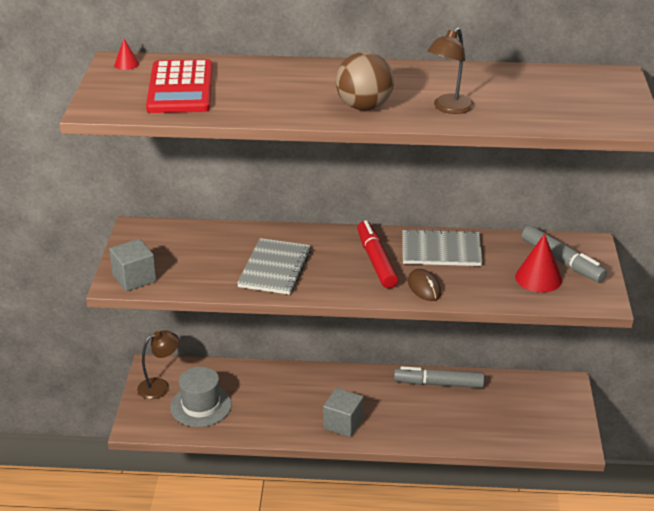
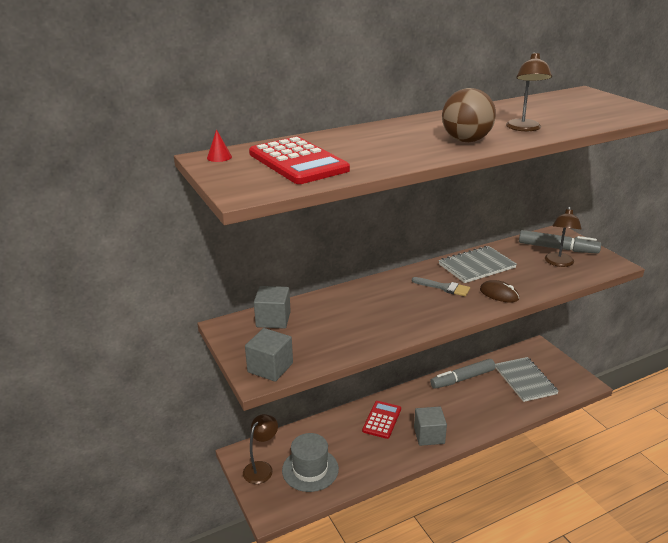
camera: 30 degrees left, 5 degrees down
(181, 236) = (273, 319): none -> grey cube
(274, 268) = (377, 318): grey notebook -> grey notebook (525, 380)
(311, 390) = (382, 420): none -> red calculator
(376, 261) = (444, 287): red marker -> grey brush
(538, 278) = (559, 263): red cone -> brown lamp

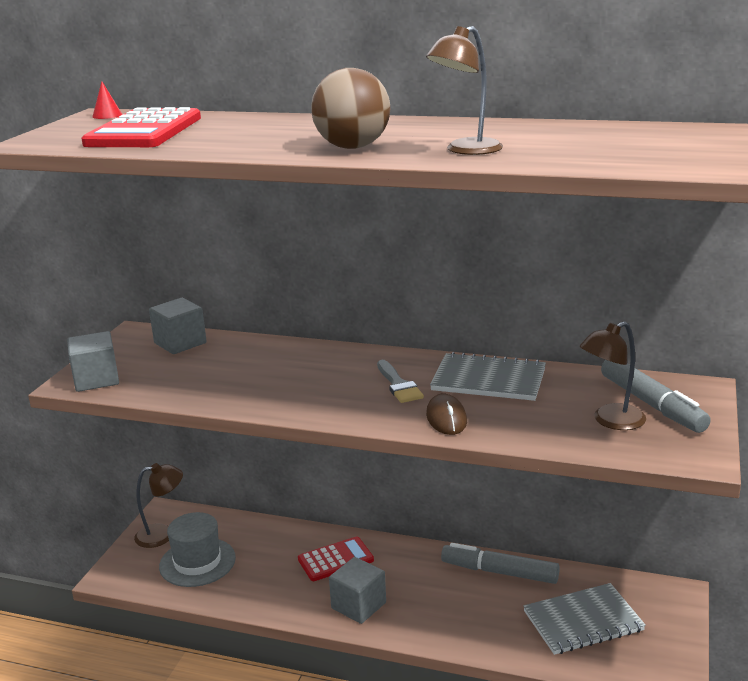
camera: 45 degrees right, 5 degrees down
(525, 380) = (583, 621): grey notebook -> grey notebook turned 45 degrees clockwise

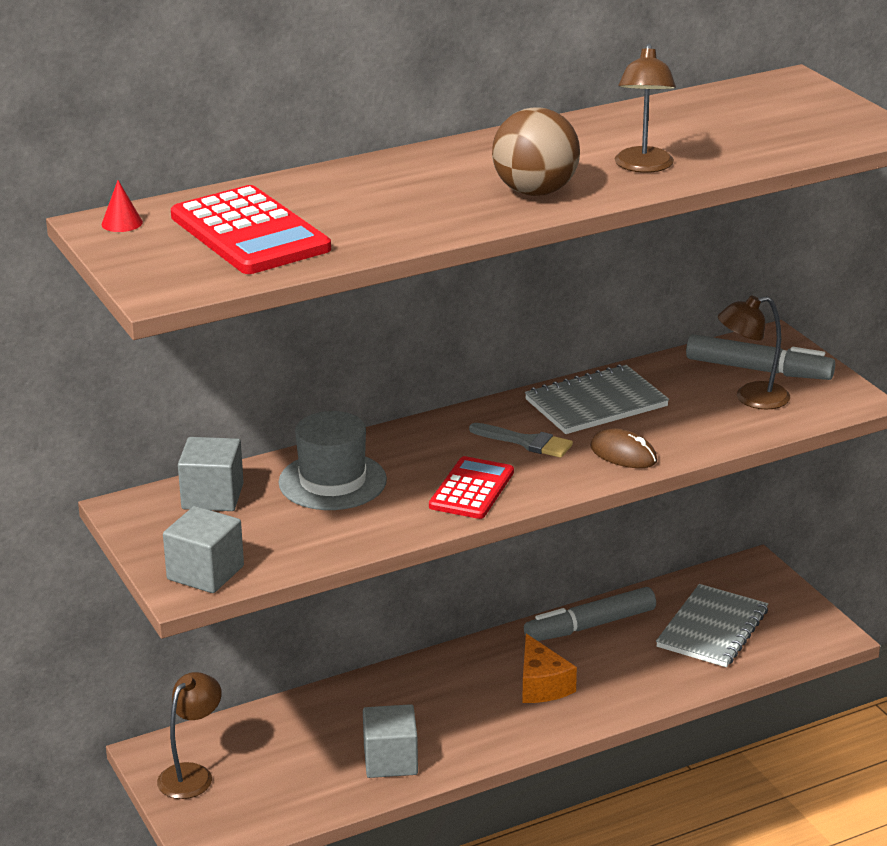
camera: 45 degrees left, 5 degrees up
(197, 562) = (281, 777): grey hat -> grey hat (332, 481)
(335, 560) = (422, 697): red calculator -> red calculator (471, 489)
(358, 605) = (508, 722): grey cube -> grey cube (390, 761)
(413, 593) = (542, 685): none -> orange cheese
(611, 421) = (751, 398): brown lamp -> brown lamp turned 60 degrees clockwise

